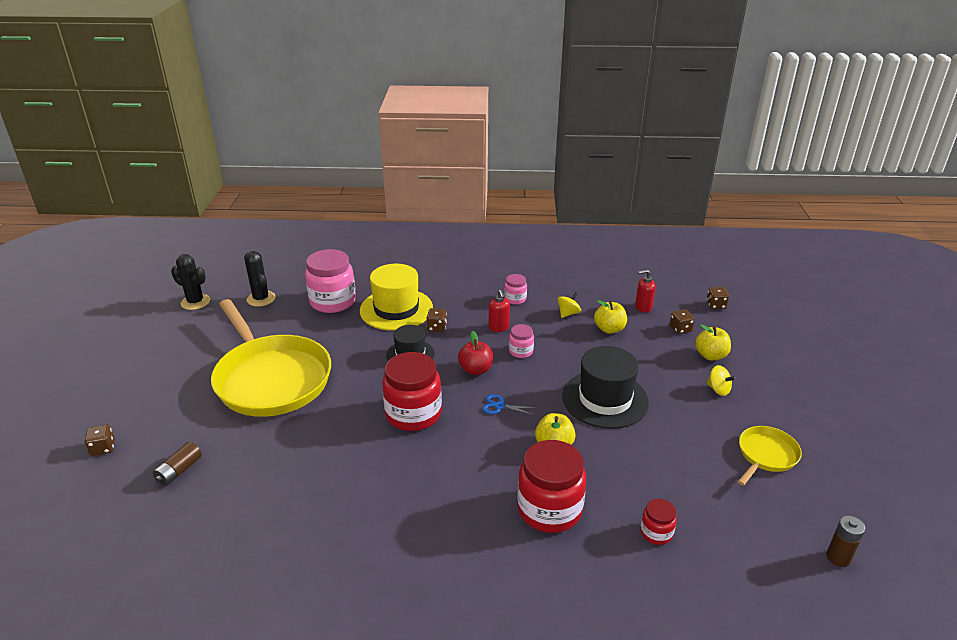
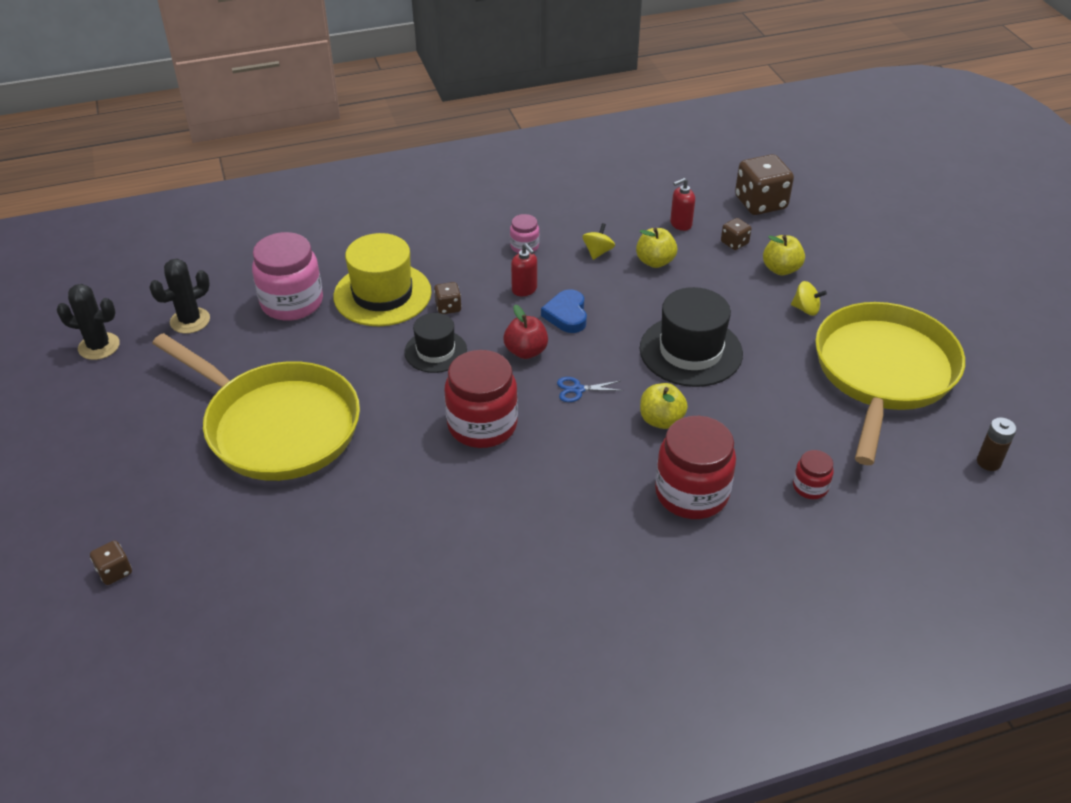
camera: 20 degrees left, 10 degrees up
(179, 471) = (237, 571): brown battery -> none
(261, 299) = (190, 321): black cactus -> black cactus turned 75 degrees counterclockwise
(521, 351) = (566, 315): pink jar -> blue heart
(716, 305) = (760, 203): brown dice -> brown dice, size x2.03
(766, 455) = (883, 373): yellow pan -> yellow pan, size x2.18

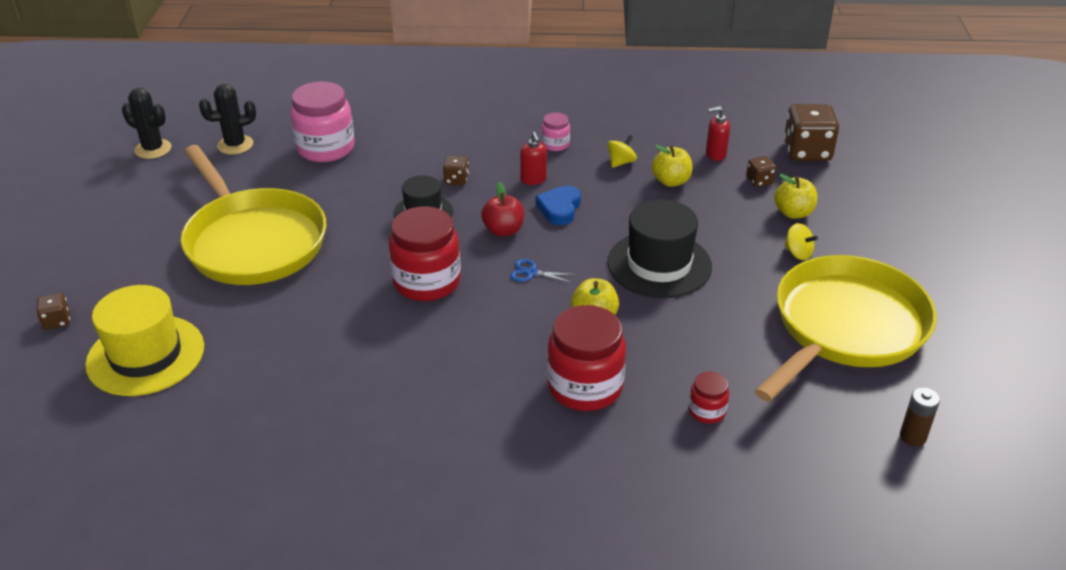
camera: 20 degrees right, 5 degrees down
(382, 294) = (406, 157): yellow hat -> yellow hat (145, 355)

